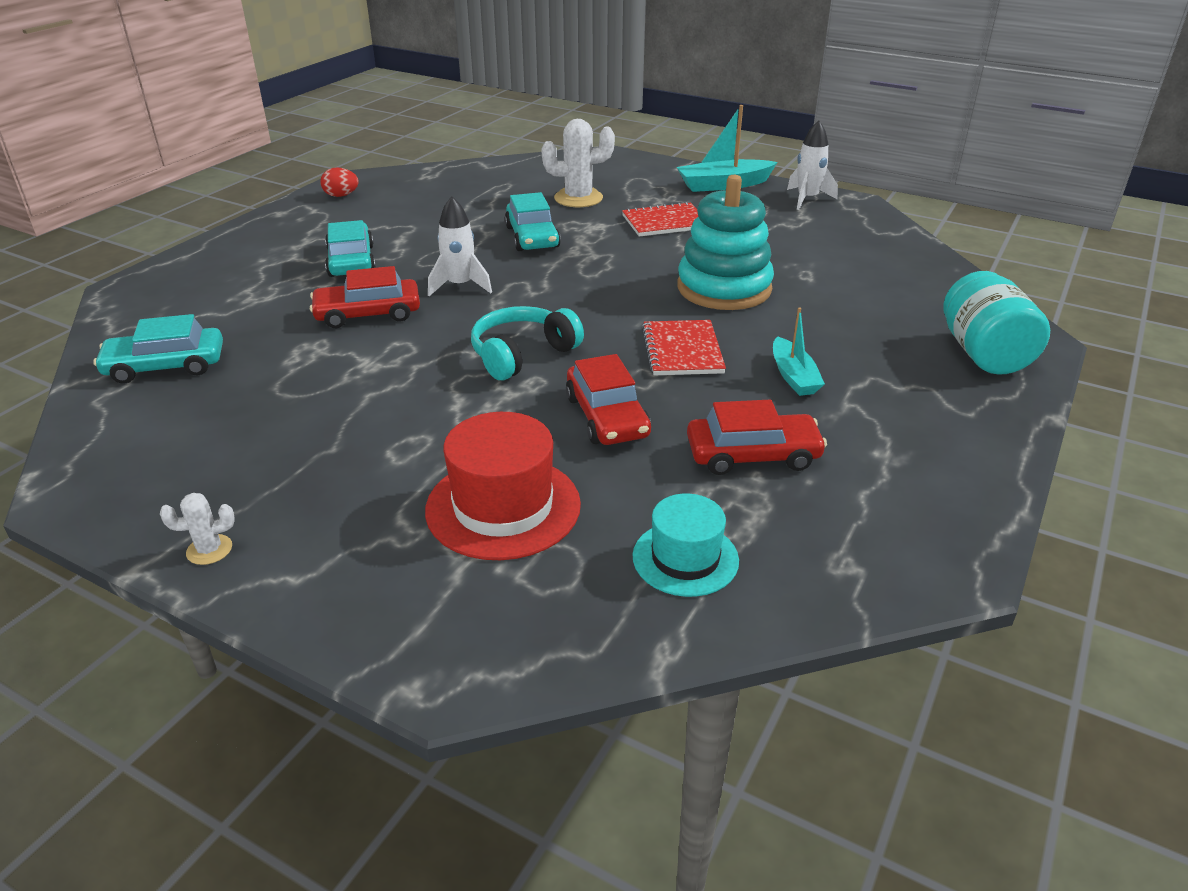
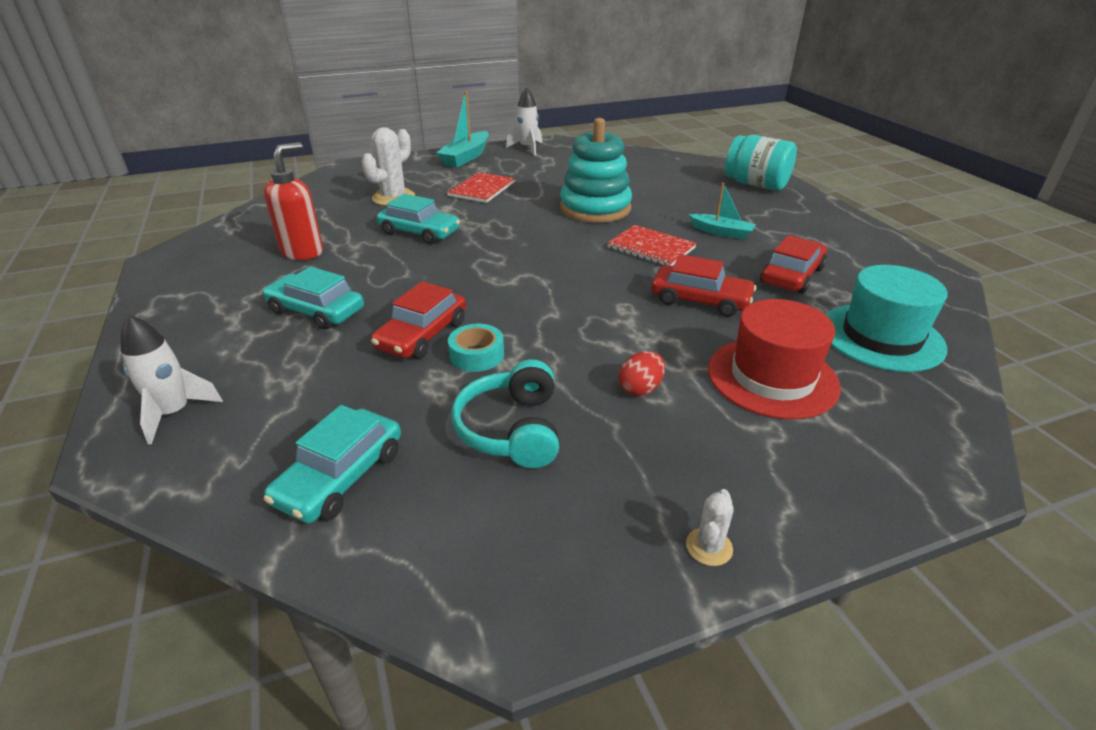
camera: 50 degrees left, 0 degrees up
(341, 195) = (182, 273): red egg -> red egg (640, 388)
(366, 348) = (477, 355): none -> turquoise tape
(429, 214) = (303, 252): none -> red soap dispenser
(460, 286) = (444, 283): white rocket -> white rocket (174, 413)
(522, 354) = (582, 298): turquoise headphones -> turquoise headphones (511, 429)
(685, 558) = (881, 337): turquoise hat -> turquoise hat, size x1.56

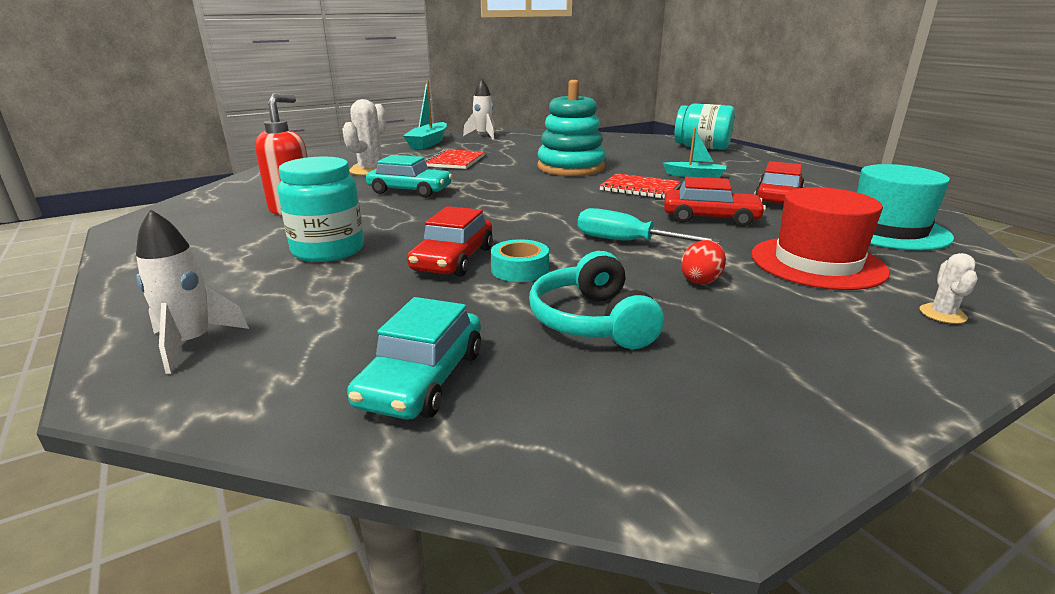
camera: 10 degrees left, 10 degrees down
(316, 311) = (328, 250): turquoise car -> turquoise jar
(596, 327) = (627, 242): none -> turquoise screwdriver
(709, 547) = (863, 393): white cactus -> white cactus (942, 314)

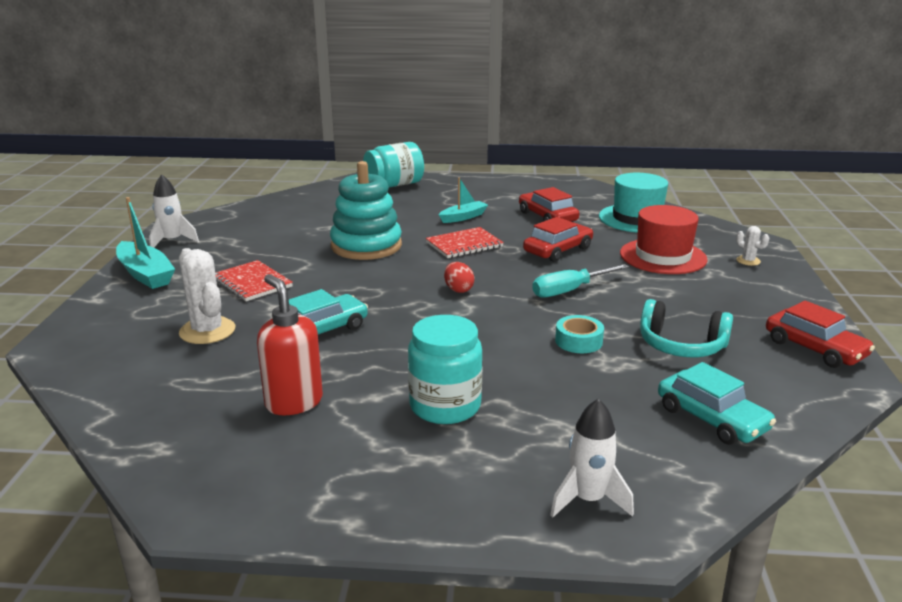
camera: 55 degrees left, 0 degrees up
(453, 259) = (531, 359): red car -> red car (815, 348)
(701, 280) = (655, 295): red egg -> red egg (458, 289)

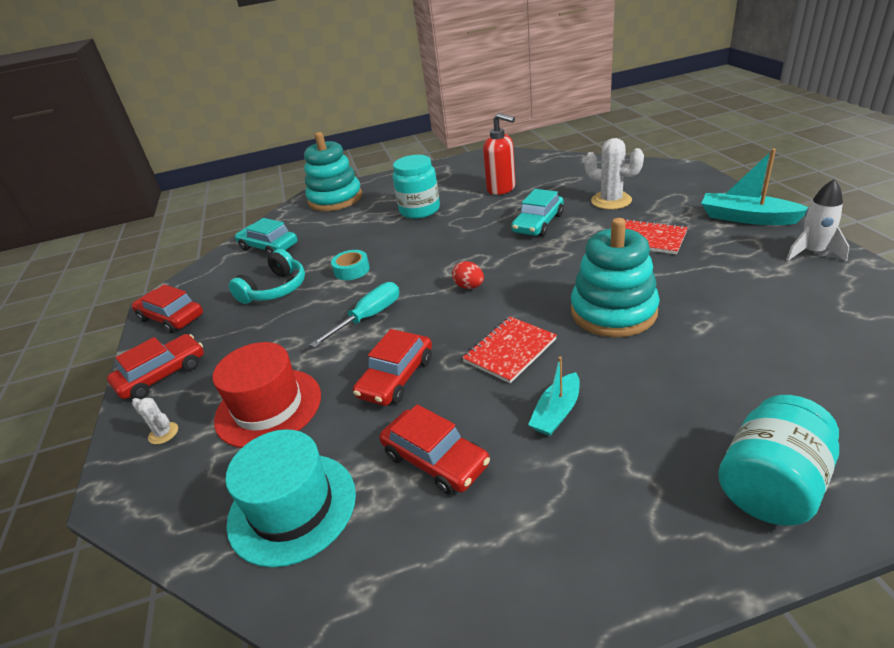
camera: 165 degrees right, 10 degrees up
(588, 500) = (335, 199): white rocket -> turquoise stacking toy
(681, 345) = (275, 289): turquoise headphones -> turquoise headphones turned 120 degrees clockwise
(780, 296) = (162, 375): none -> red car

